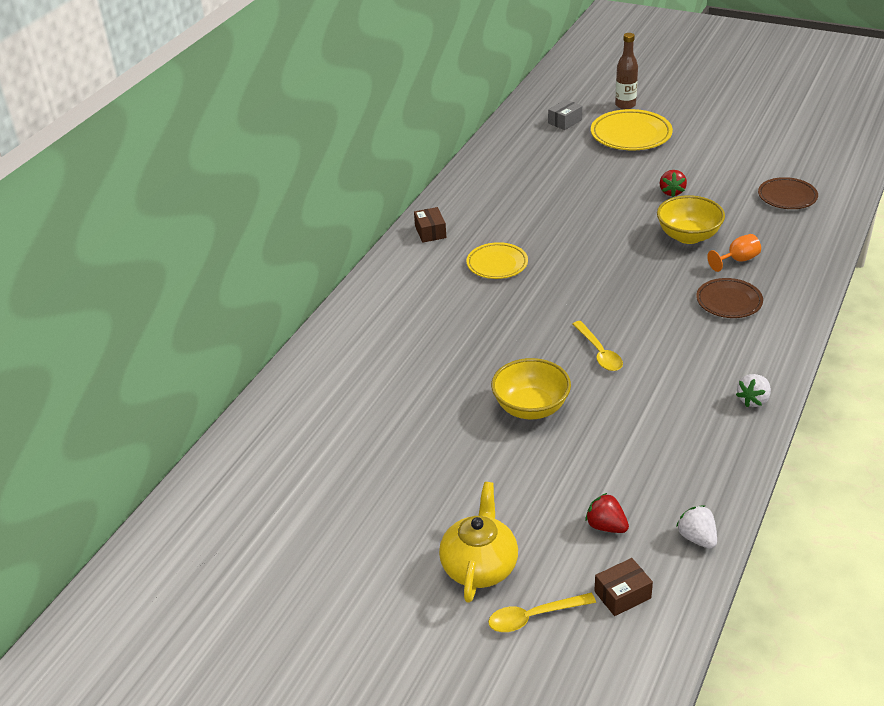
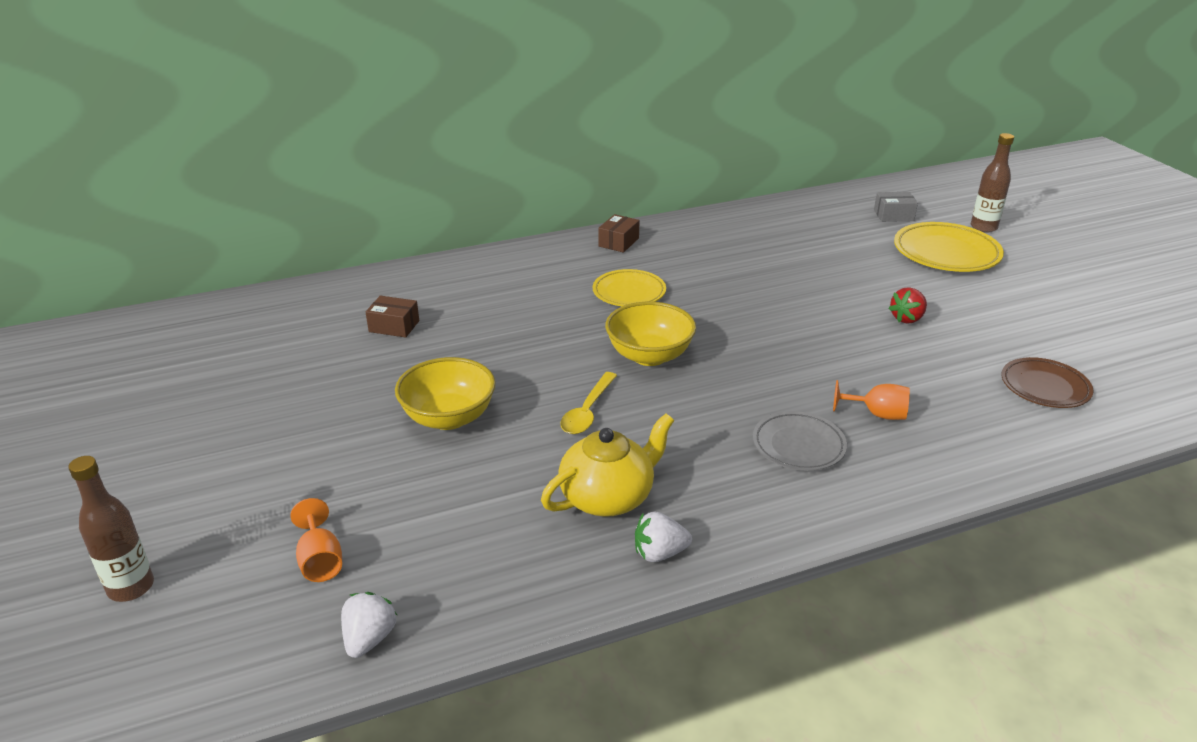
camera: 40 degrees right, 5 degrees down
(479, 566) = (178, 512): yellow teapot -> yellow teapot (608, 497)
(534, 617) = (131, 587): yellow spoon -> brown bottle
(606, 526) = (320, 560): red strawberry -> orange goblet
(622, 595) = (219, 632): brown box -> brown box (394, 326)
(688, 236) = (857, 364): yellow bowl -> yellow bowl (649, 356)
(729, 302) = (798, 446): brown plate -> grey plate

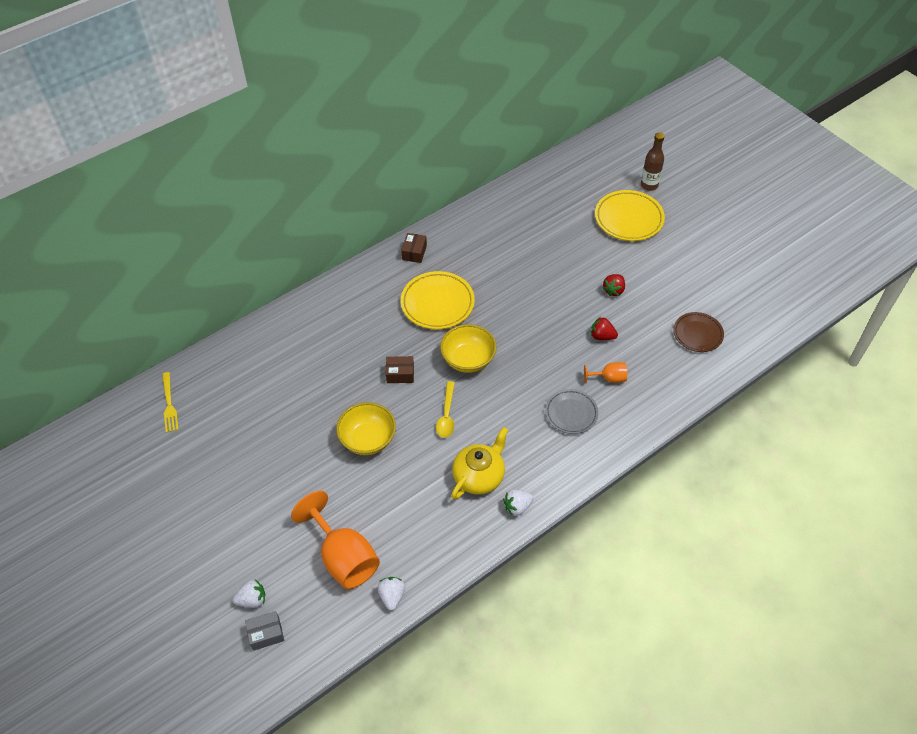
camera: 15 degrees left, 20 degrees up
(131, 587) = (252, 600): brown bottle -> white strawberry
(193, 331) = (169, 404): none -> yellow fork
(320, 560) = (344, 557): orange goblet -> orange goblet, size x2.06
(394, 326) = (299, 370): brown box -> brown box (400, 374)
(629, 292) = (437, 303): yellow plate -> yellow plate, size x1.52
(876, 364) = (602, 336): none -> red strawberry
(893, 215) = (589, 183): grey box -> grey box (266, 634)

